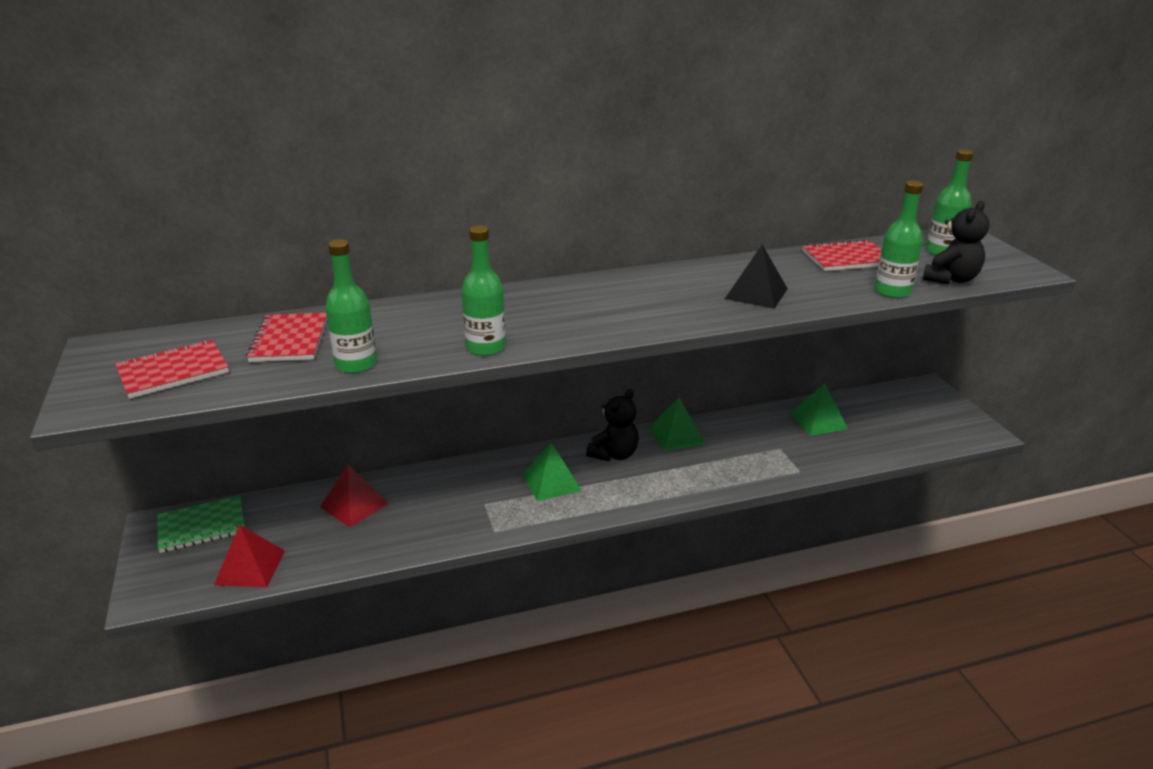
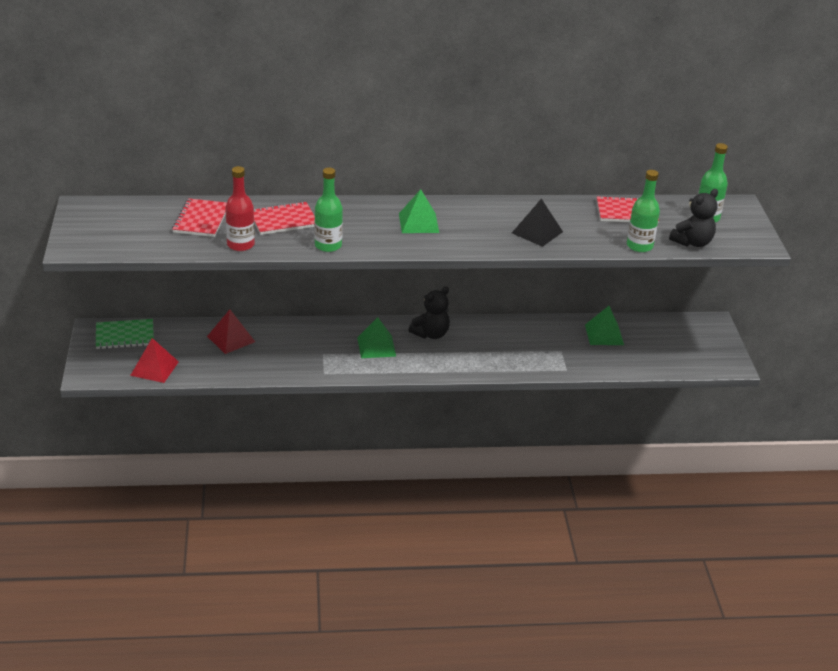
camera: 10 degrees right, 5 degrees up
(173, 371) = (125, 232): red notebook -> red notebook (283, 220)
(356, 364) = (240, 245): green bottle -> red bottle
(676, 435) = (485, 327): green pyramid -> green pyramid (418, 223)

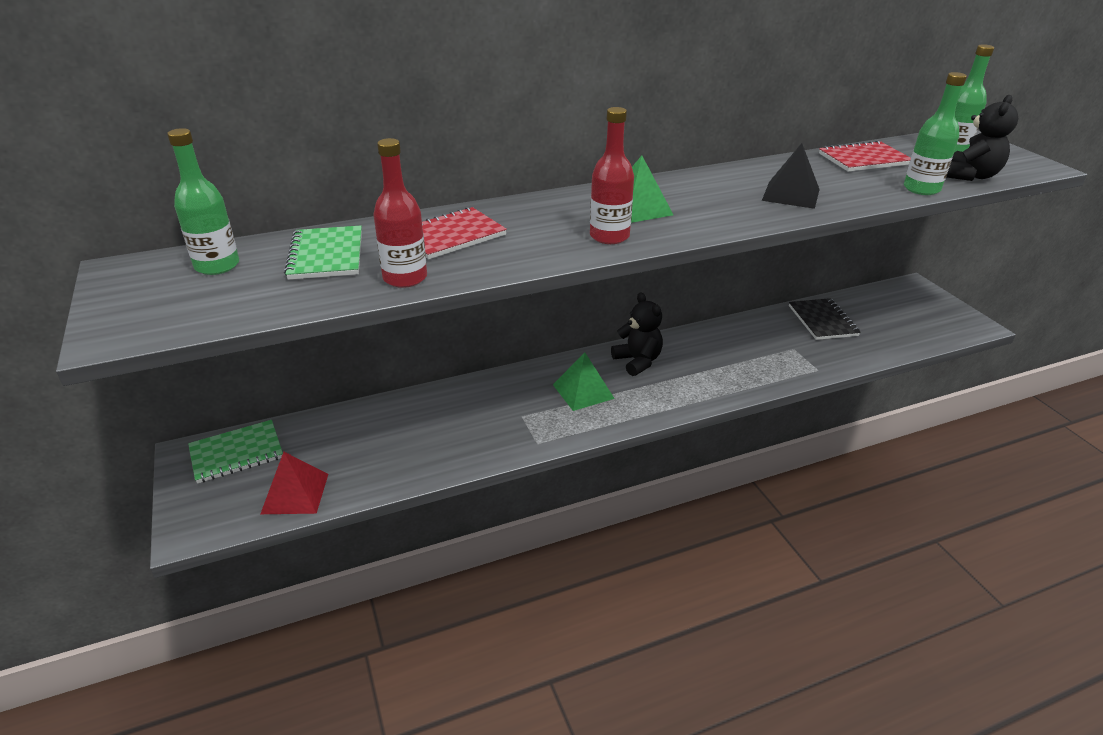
camera: 15 degrees left, 0 degrees up
(201, 220) = (326, 255): red notebook -> green notebook
(231, 339) = (390, 423): red pyramid -> none
(328, 245) = (537, 256): green bottle -> green bottle (217, 266)
(383, 240) = (609, 236): none -> red bottle
(431, 334) = (637, 361): black teddy bear -> black teddy bear turned 60 degrees counterclockwise
(604, 334) = (822, 321): green pyramid -> black notebook

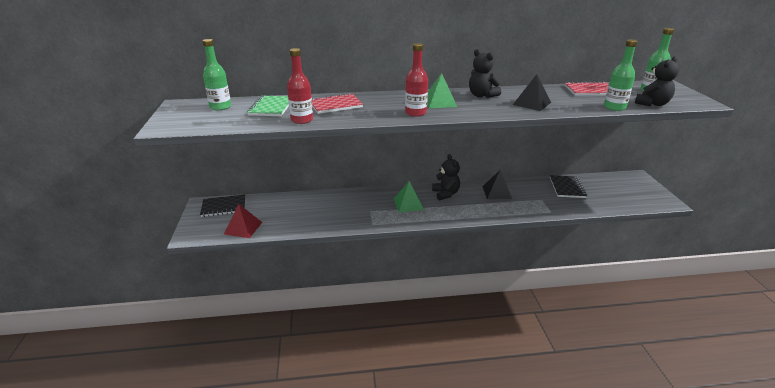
camera: 15 degrees right, 5 degrees down
(236, 453) = (224, 207): green notebook -> black notebook
(699, 186) = (481, 95): none -> black teddy bear
(719, 346) = (497, 192): none -> black pyramid

